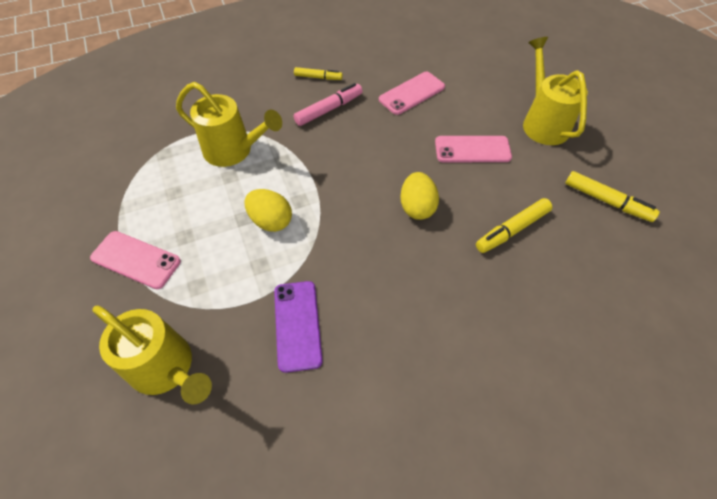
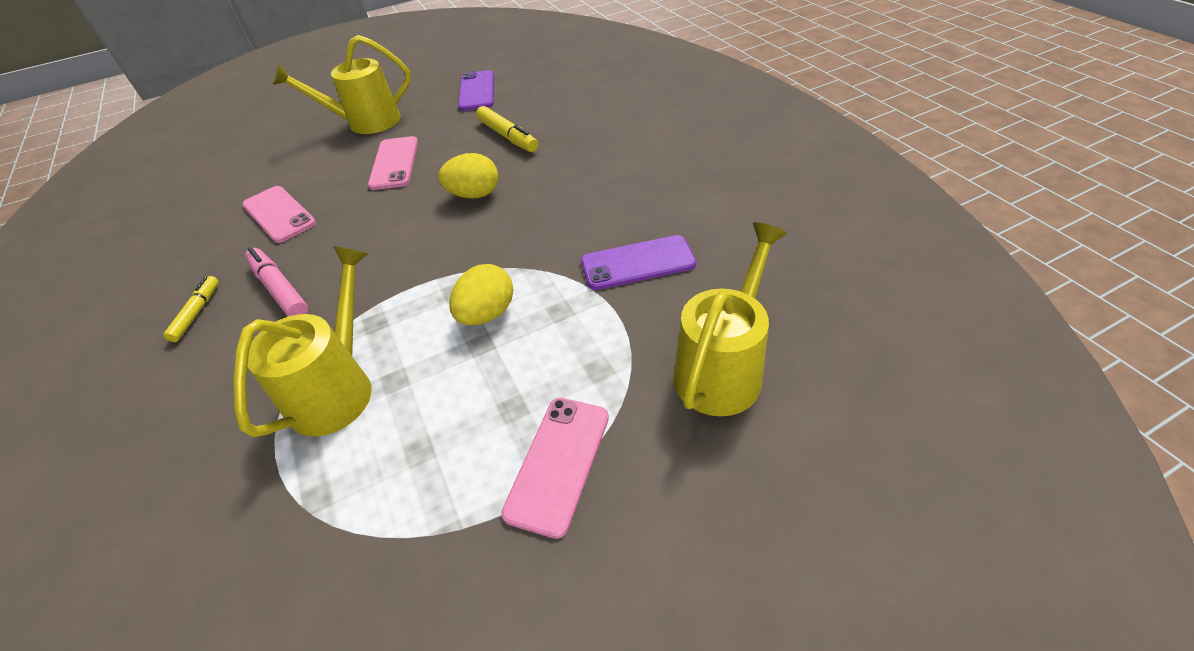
camera: 90 degrees left, 10 degrees down
(607, 201) = (477, 91): yellow marker -> purple phone

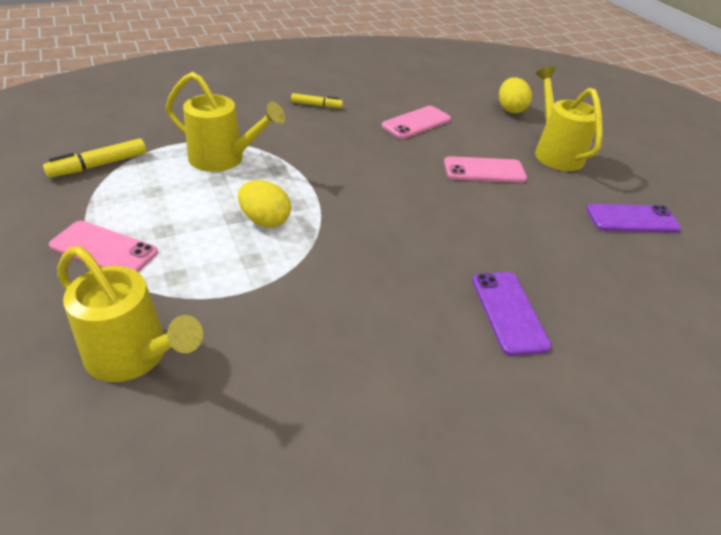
camera: 85 degrees right, 5 degrees down
(280, 289) = (328, 131): pink marker -> none
(474, 194) = (429, 215): yellow egg -> yellow egg (510, 109)
(507, 136) = (534, 239): yellow marker -> yellow marker (99, 165)
(637, 263) = (296, 317): purple phone -> purple phone (509, 312)

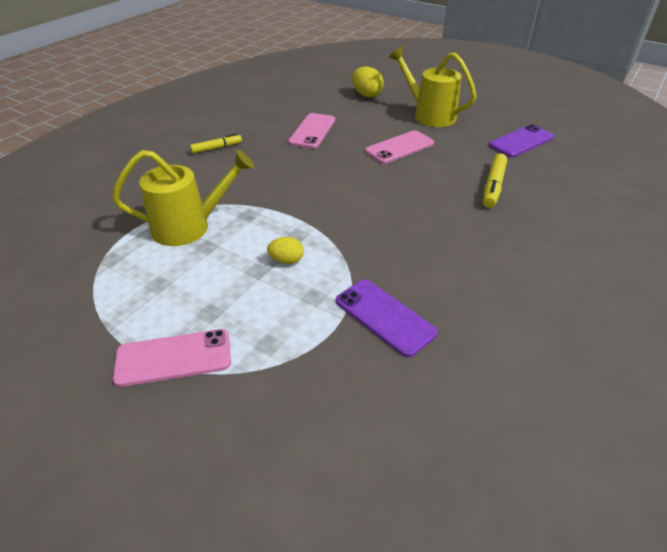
camera: 30 degrees left, 0 degrees up
(99, 165) = (72, 287): yellow marker -> yellow marker (493, 186)
(135, 356) = (313, 427): yellow watering can -> none
(265, 220) = (286, 260): yellow egg -> yellow egg, size x0.64
(509, 312) = (523, 239): purple phone -> purple phone (384, 317)

